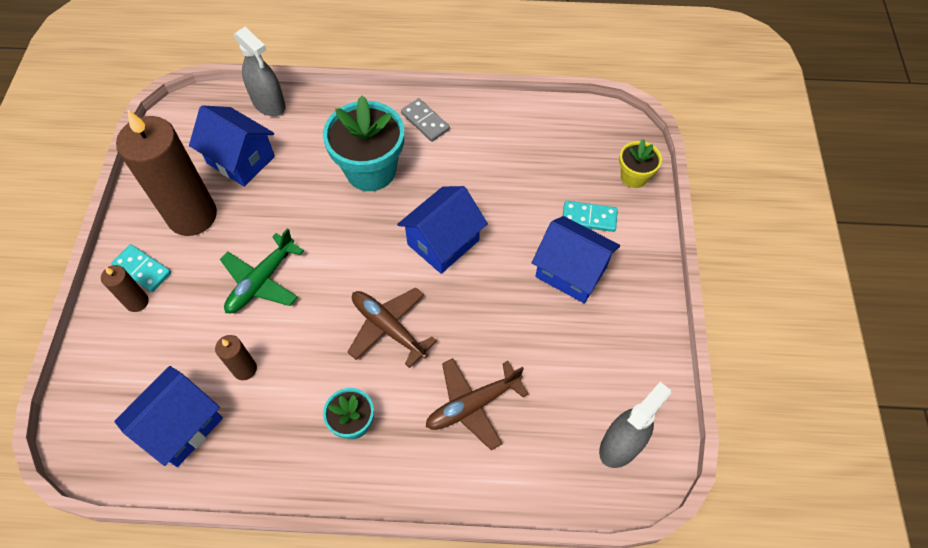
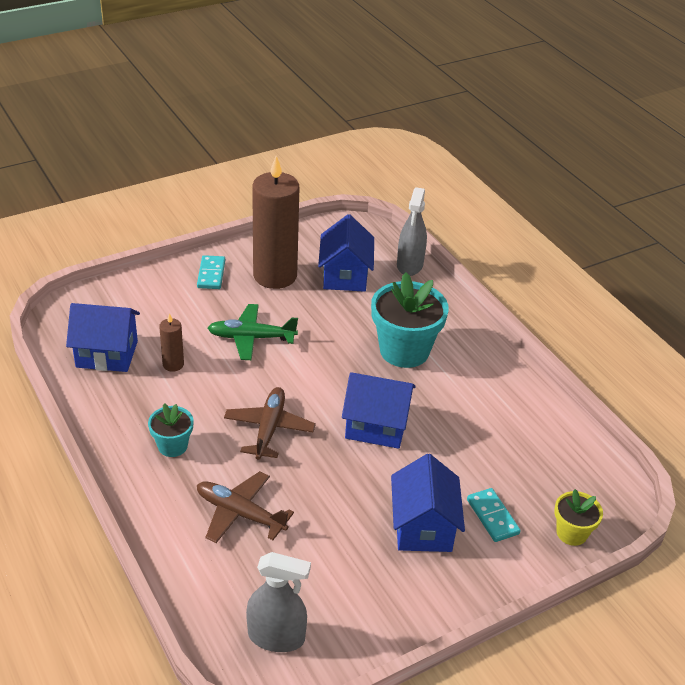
camera: 55 degrees right, 20 degrees down
(137, 302) = (184, 285): brown candle -> none
(425, 121) = (485, 361): grey domino -> none

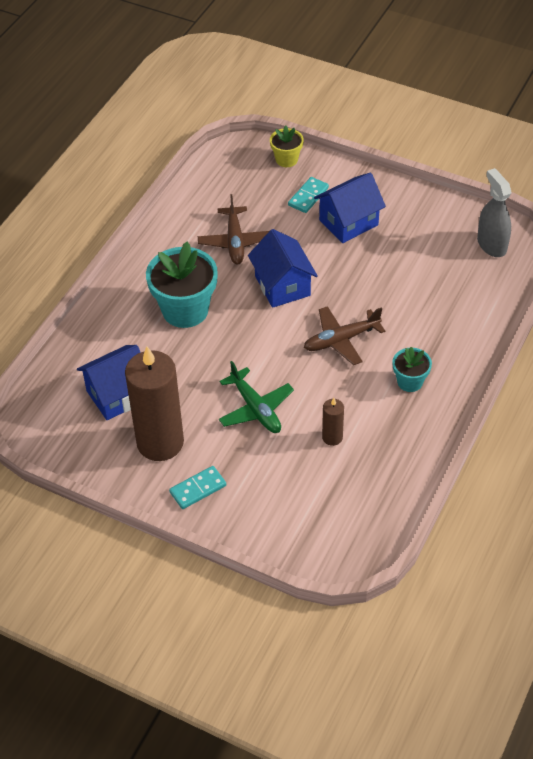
camera: 120 degrees left, 10 degrees up
(107, 354) = (362, 488): blue house -> none
(240, 513) = (427, 311): brown plane -> brown plane (235, 241)
(410, 265) = (65, 360): grey spray bottle -> none

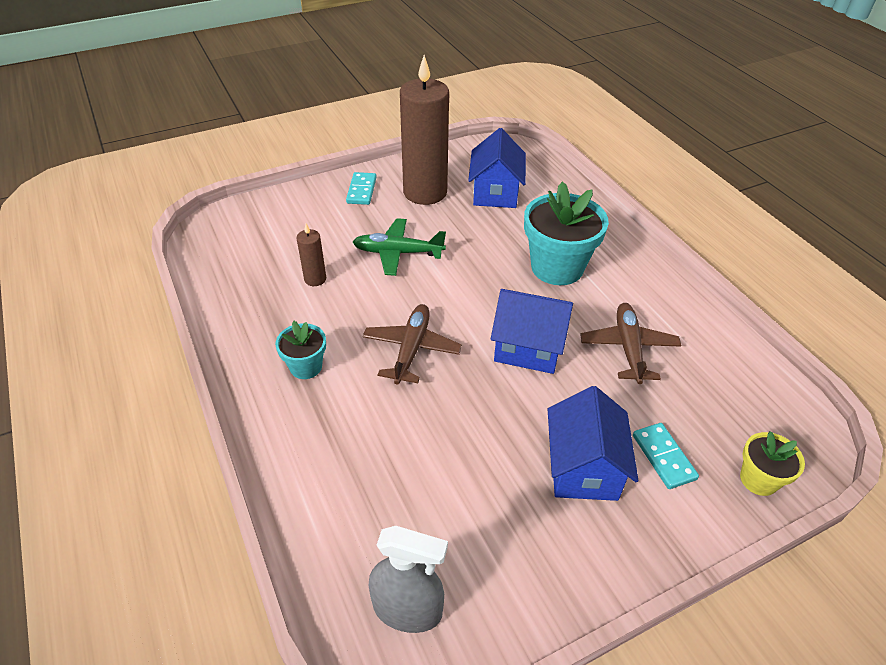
camera: 125 degrees right, 5 degrees down
(235, 241) = (628, 348): brown plane -> brown plane turned 60 degrees clockwise

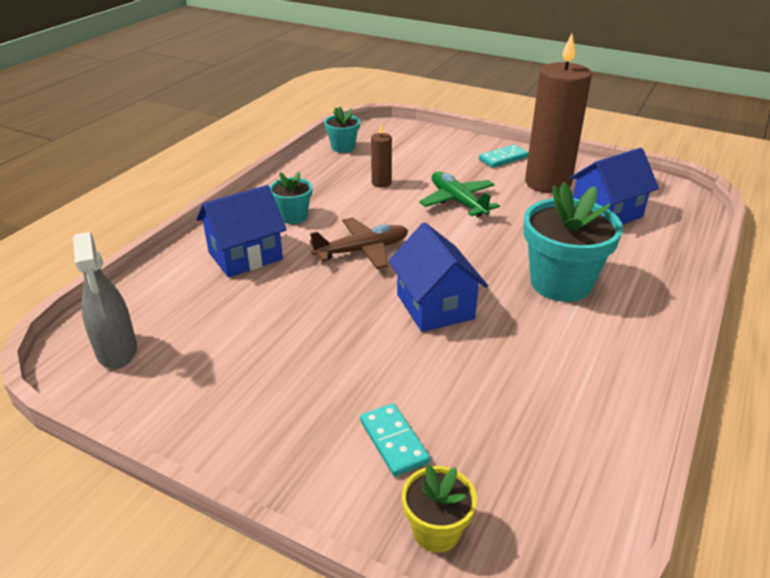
camera: 55 degrees right, 10 degrees down
(217, 268) = (343, 147): none -> turquoise flower pot
(583, 468) = (328, 391): blue house -> blue house (245, 256)
(628, 348) = (513, 366): brown plane -> none
(663, 457) = (393, 441): turquoise domino -> turquoise domino turned 60 degrees counterclockwise

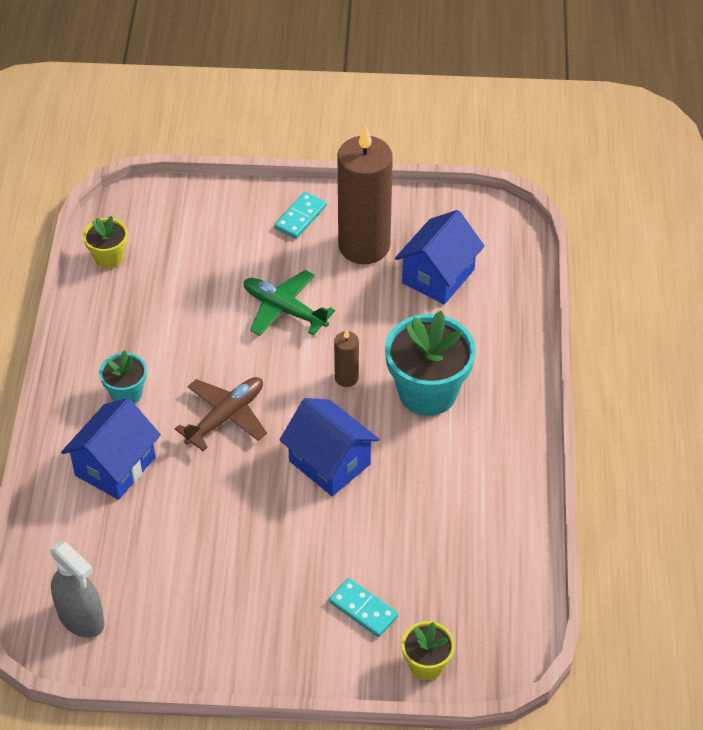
camera: 25 degrees left, 15 degrees up
(343, 147) = (109, 257): turquoise flower pot -> yellow flower pot
(381, 183) = (188, 307): brown candle -> brown candle (346, 378)

